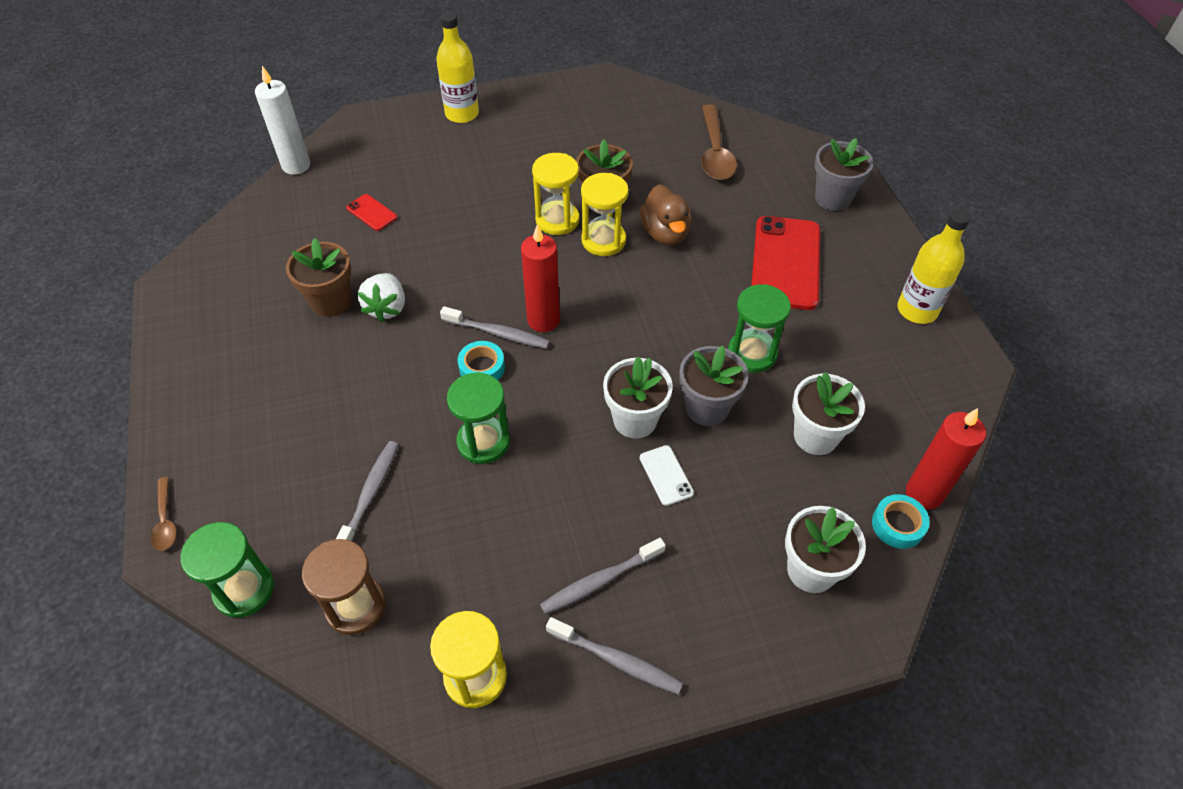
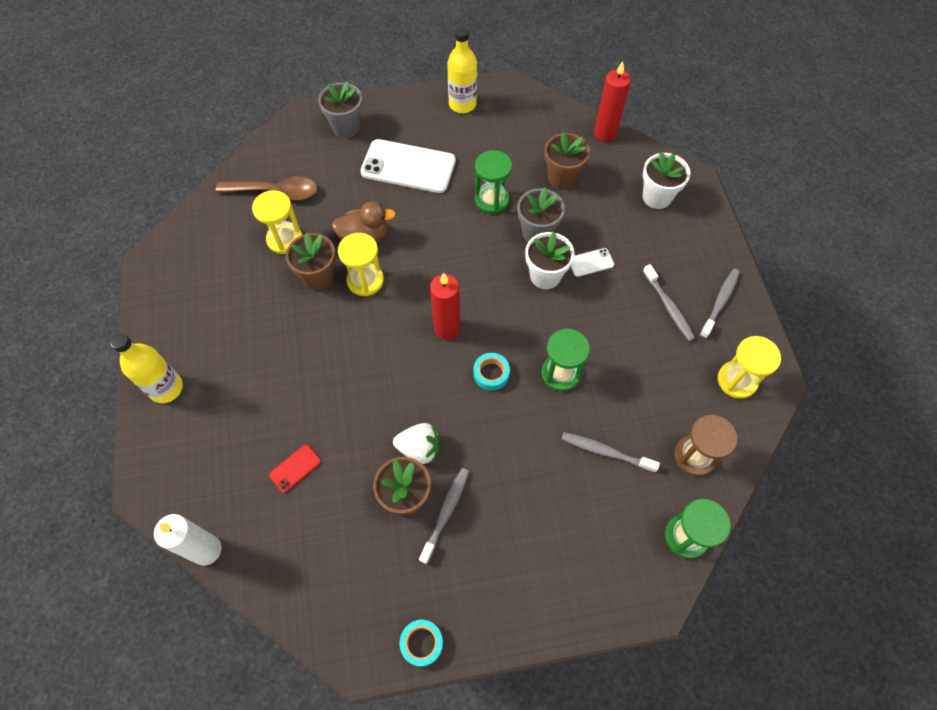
camera: 85 degrees left, 10 degrees up
(165, 521) = (630, 609): brown spoon -> none
(498, 333) = (457, 361): grey toothbrush -> grey toothbrush (446, 513)
(557, 220) = (335, 312): yellow hourglass -> yellow hourglass (285, 239)
(785, 263) = (408, 167): red phone -> white phone
(815, 436) = (562, 177): white flower pot -> brown flower pot
(897, 525) = (626, 150): turquoise tape -> turquoise tape (421, 643)

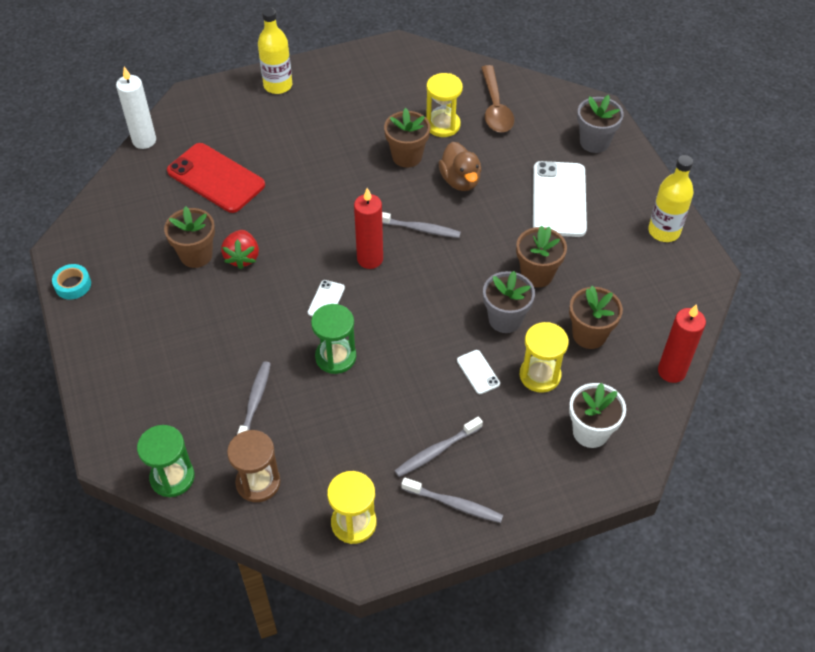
camera: 80 degrees right, 10 degrees down
(295, 468) = (216, 178): red phone -> red phone, size x2.24
(365, 280) = (410, 190): yellow hourglass -> yellow hourglass (540, 375)
(419, 448) = (242, 257): white strawberry -> red strawberry
(446, 513) = (184, 285): grey toothbrush -> grey toothbrush (419, 229)
(491, 200) = (537, 274): green hourglass -> brown flower pot
(491, 374) = (326, 300): turquoise tape -> white phone
(545, 276) = (450, 332): white flower pot -> none

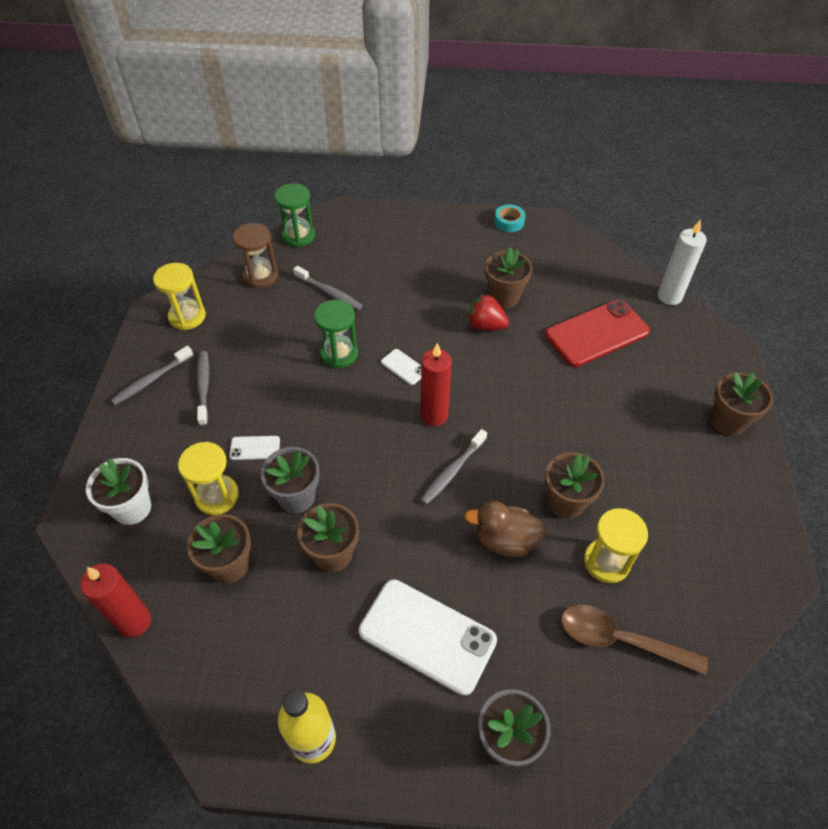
camera: 115 degrees right, 0 degrees up
(278, 85) = (728, 421): yellow bottle -> brown flower pot

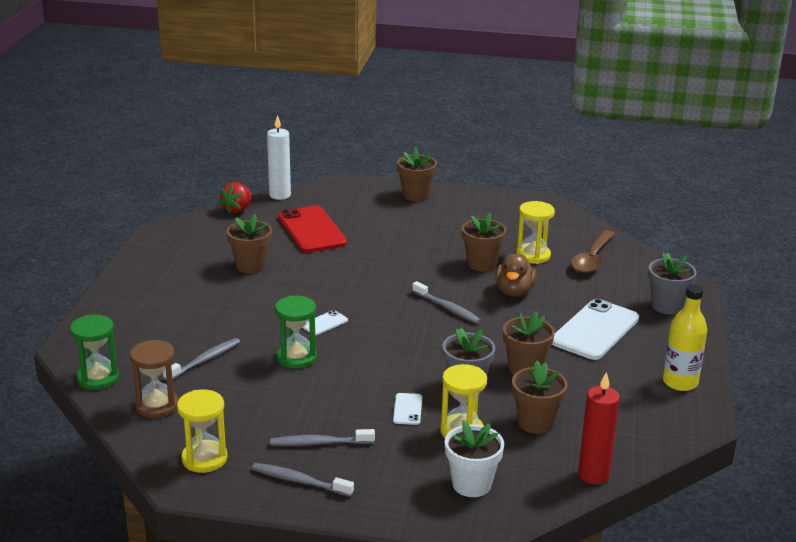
camera: 85 degrees left, 25 degrees down
(151, 380) = (299, 481): grey toothbrush -> grey toothbrush turned 150 degrees clockwise
(434, 415) = (386, 312): red candle -> none
(485, 325) = (284, 278): red strawberry -> red strawberry (237, 209)
(509, 222) = (145, 253): turquoise tape -> none

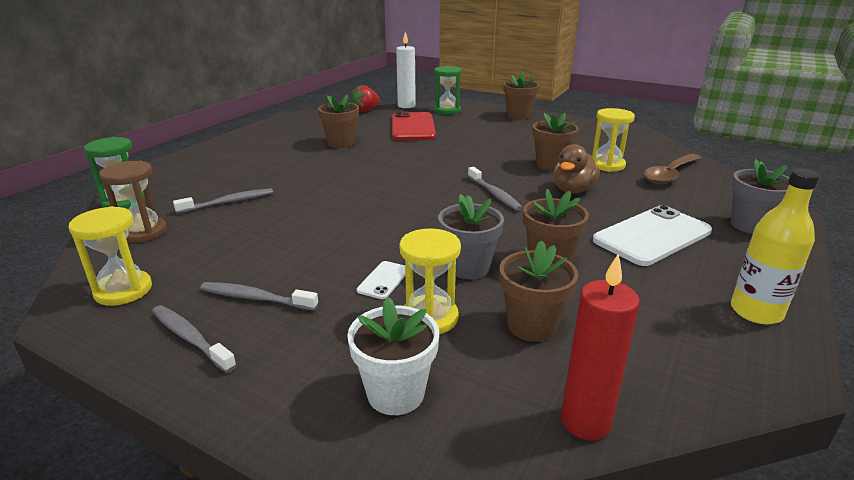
camera: 20 degrees right, 0 degrees up
(296, 358) = (313, 213): green hourglass -> green hourglass (447, 110)
(324, 323) = (365, 189): white phone -> none

